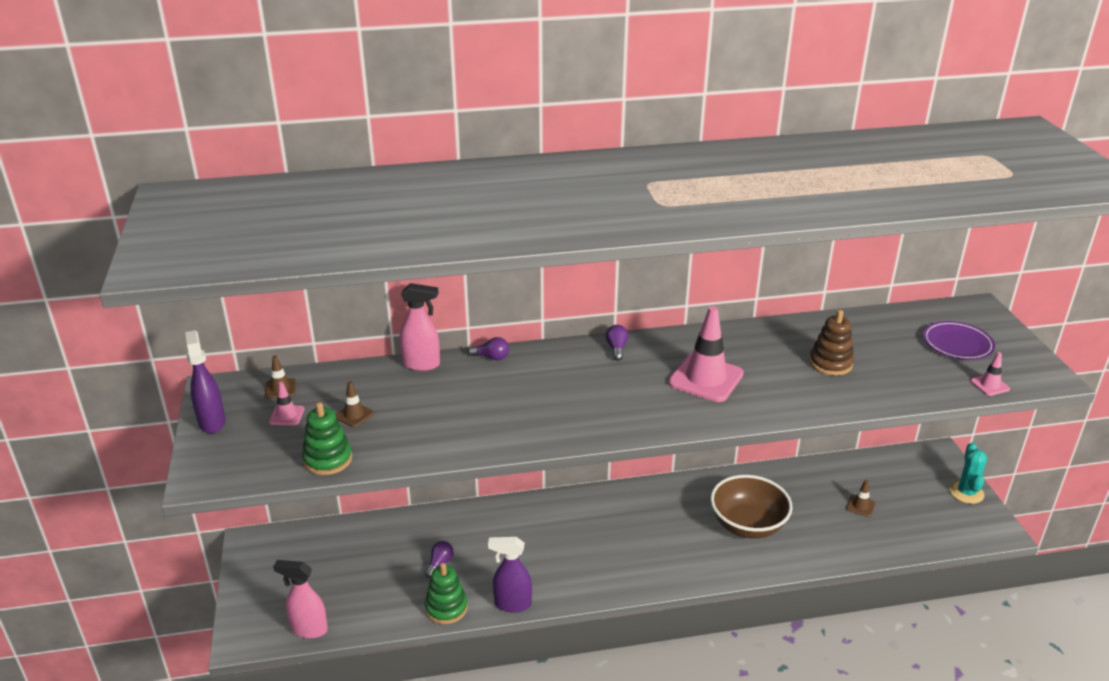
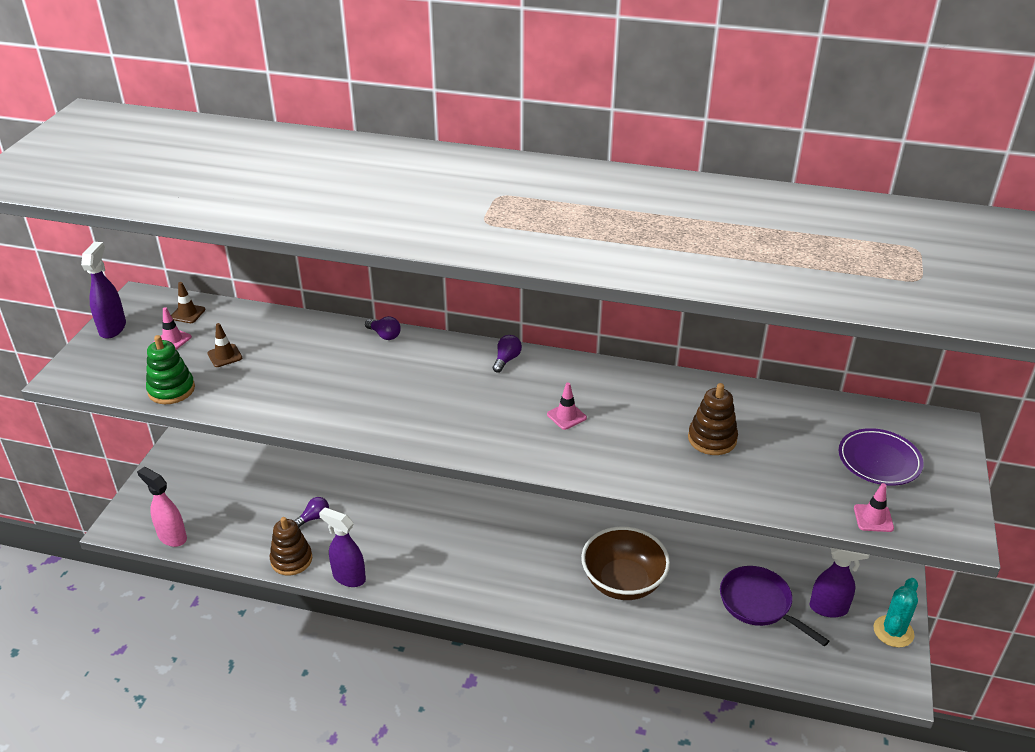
camera: 25 degrees right, 5 degrees up
(422, 364) = (319, 325): pink spray bottle -> none
(446, 608) = (291, 560): green stacking toy -> brown stacking toy
(706, 378) = (566, 416): pink traffic cone -> pink traffic cone, size x0.47
(860, 506) = (759, 604): brown traffic cone -> purple pan
(911, 491) = (829, 608): none -> purple spray bottle

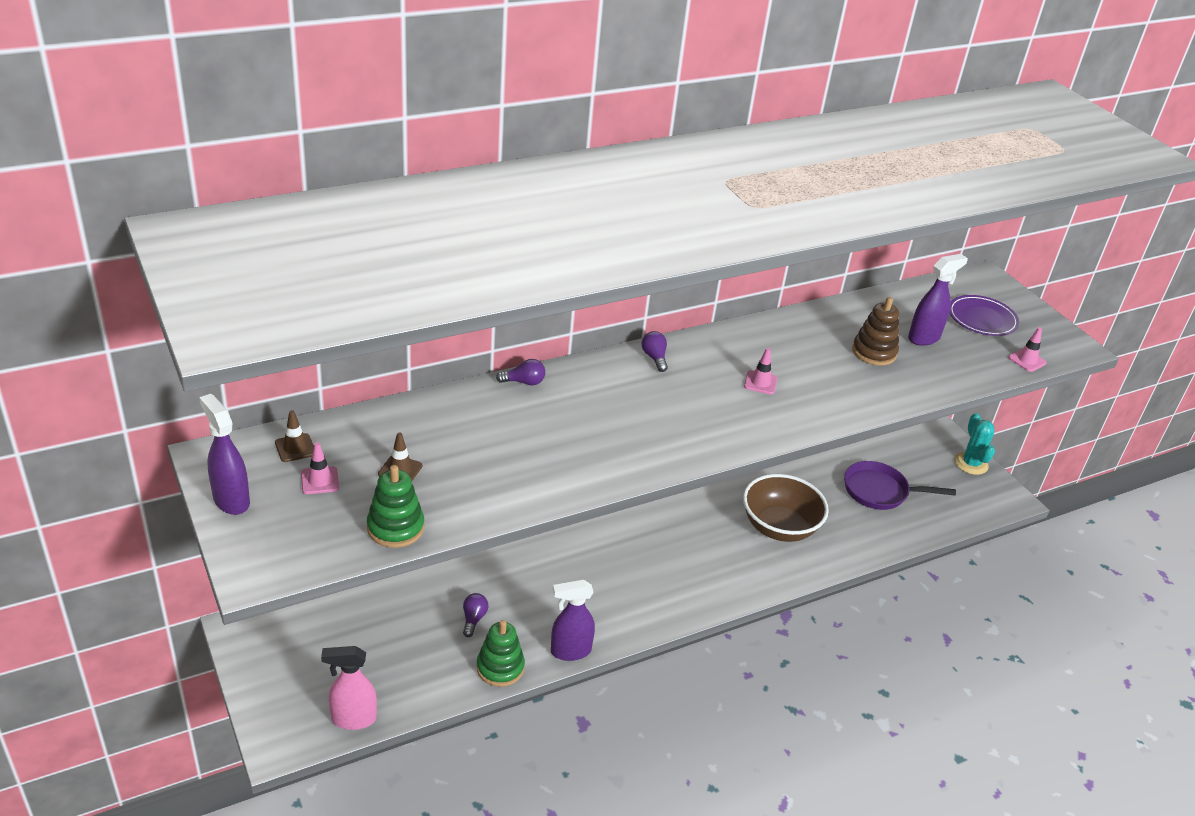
camera: 45 degrees left, 0 degrees up
(291, 560) = (500, 667): brown stacking toy -> green stacking toy
(829, 608) = (921, 469): purple spray bottle -> purple spray bottle (924, 338)

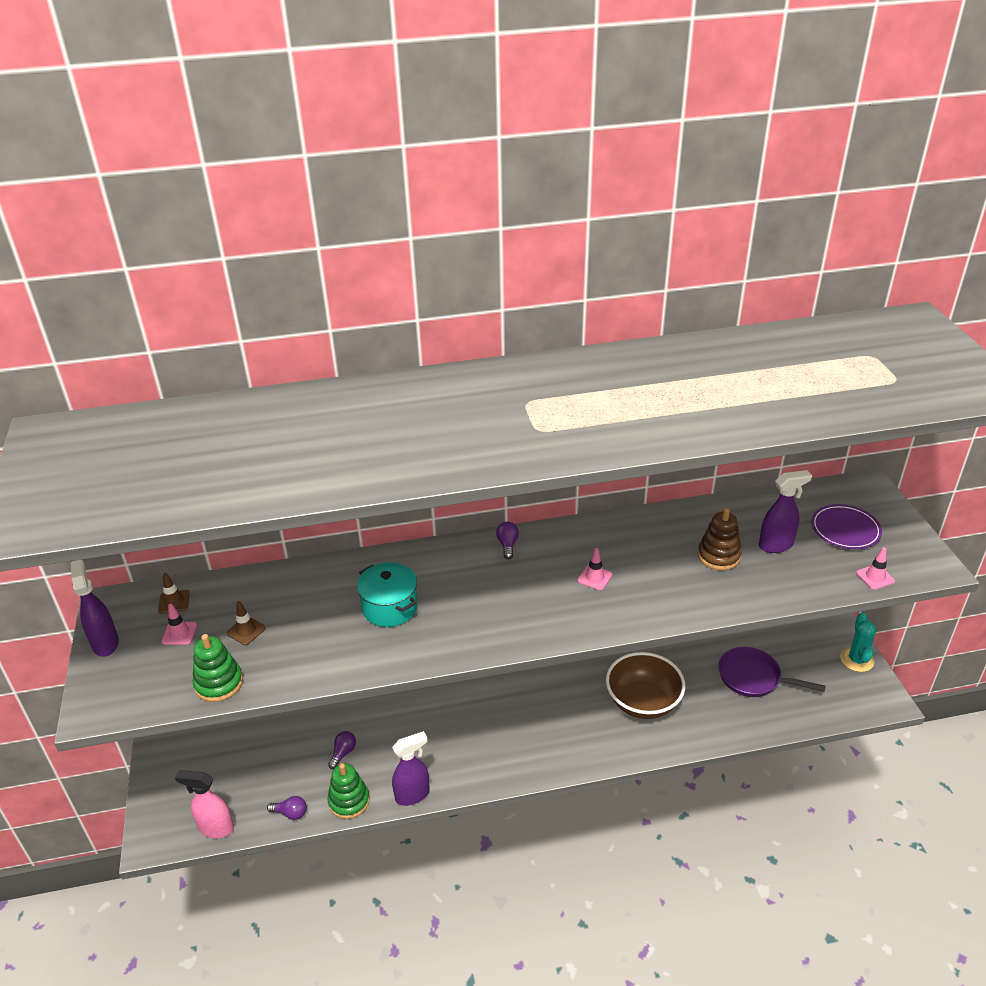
camera: 20 degrees right, 0 degrees up
(524, 382) = (383, 559): purple light bulb -> purple light bulb (290, 813)
(555, 431) = (390, 607): none -> turquoise pot
(570, 651) = (413, 795): purple spray bottle -> purple spray bottle turned 150 degrees clockwise

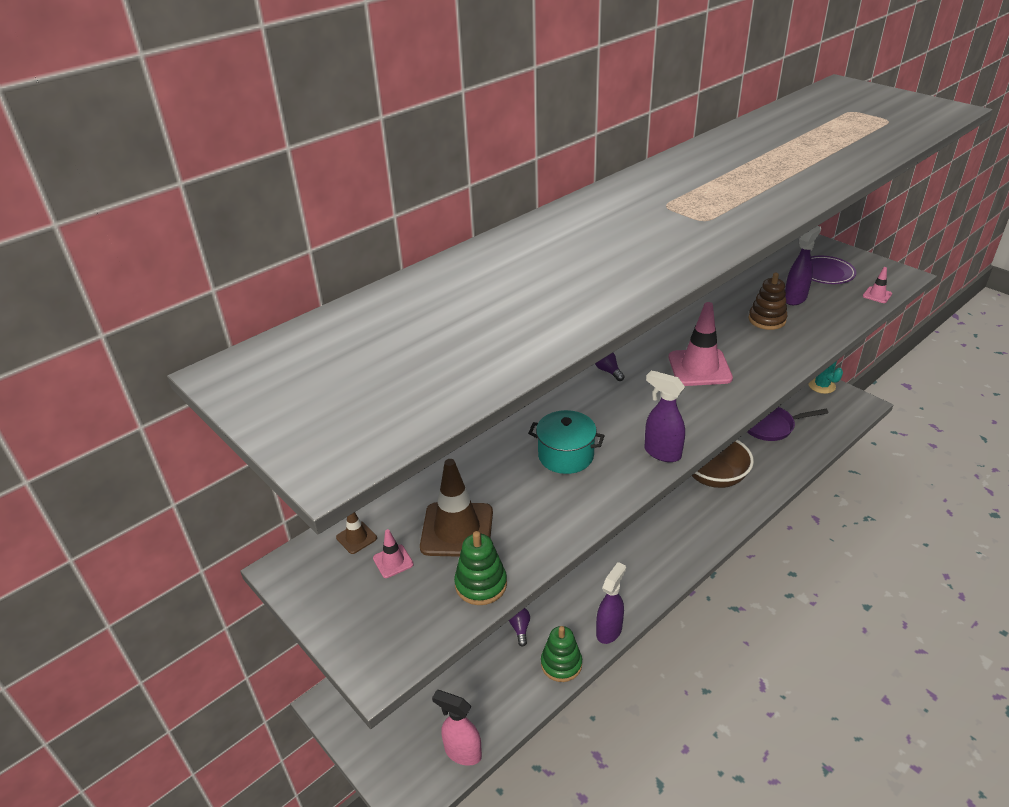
camera: 30 degrees left, 0 degrees up
(105, 643) = (323, 605): purple spray bottle -> purple spray bottle (662, 453)
(216, 828) = (462, 752): pink spray bottle -> pink spray bottle turned 45 degrees clockwise
(246, 631) = (457, 530): brown traffic cone -> brown traffic cone, size x2.14
(290, 813) = (520, 701): purple light bulb -> none
(594, 578) = (699, 368): pink traffic cone -> pink traffic cone, size x2.14

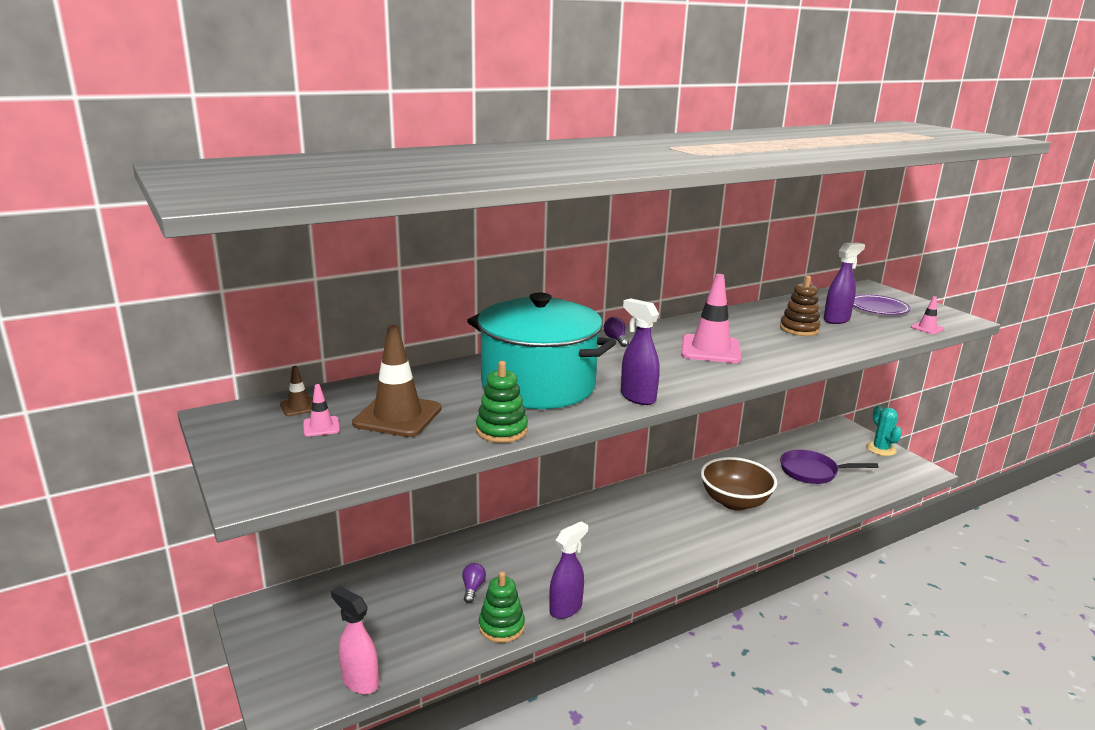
camera: 10 degrees right, 15 degrees down
(481, 584) = (394, 455): green stacking toy -> green stacking toy (501, 430)
(566, 455) = (538, 385): turquoise pot -> turquoise pot, size x1.97

